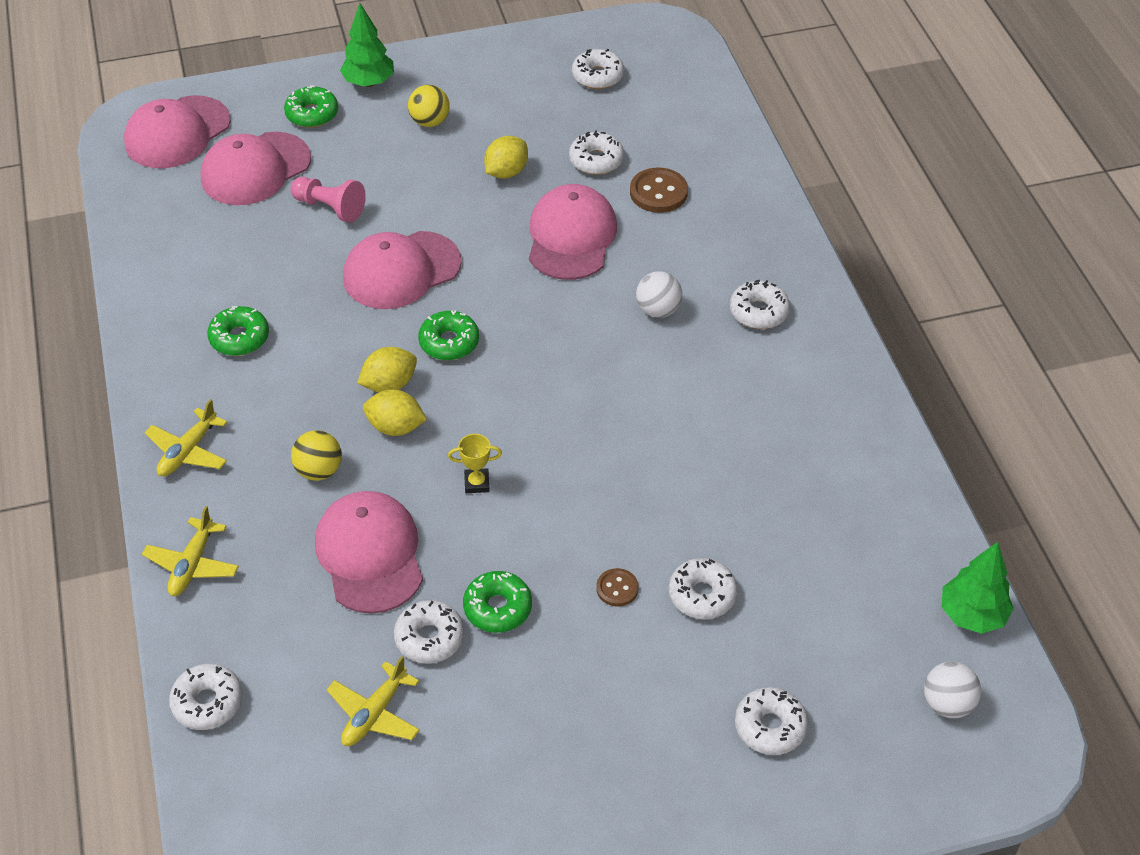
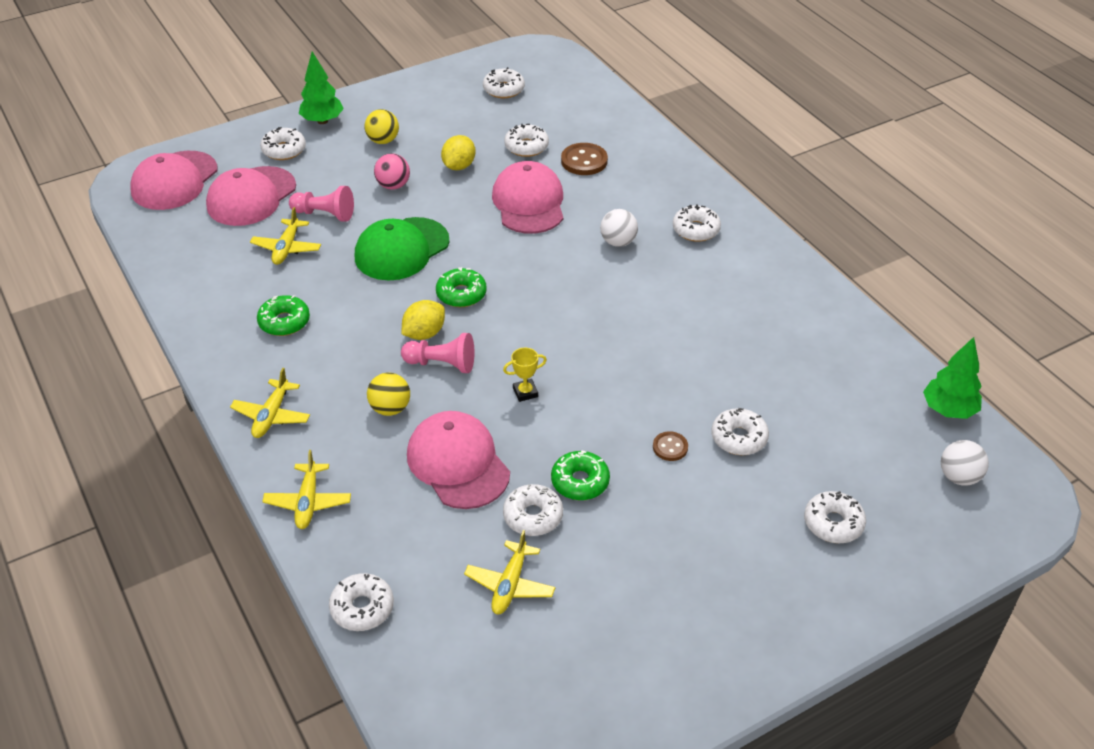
camera: 15 degrees left, 5 degrees down
(273, 244) = (287, 248): none -> yellow plane
(312, 114) = (284, 150): green donut -> white donut
(395, 427) = (442, 364): yellow lemon -> pink pawn
(401, 270) = (401, 249): pink cap -> green cap
(421, 184) = (393, 185): none -> pink ball

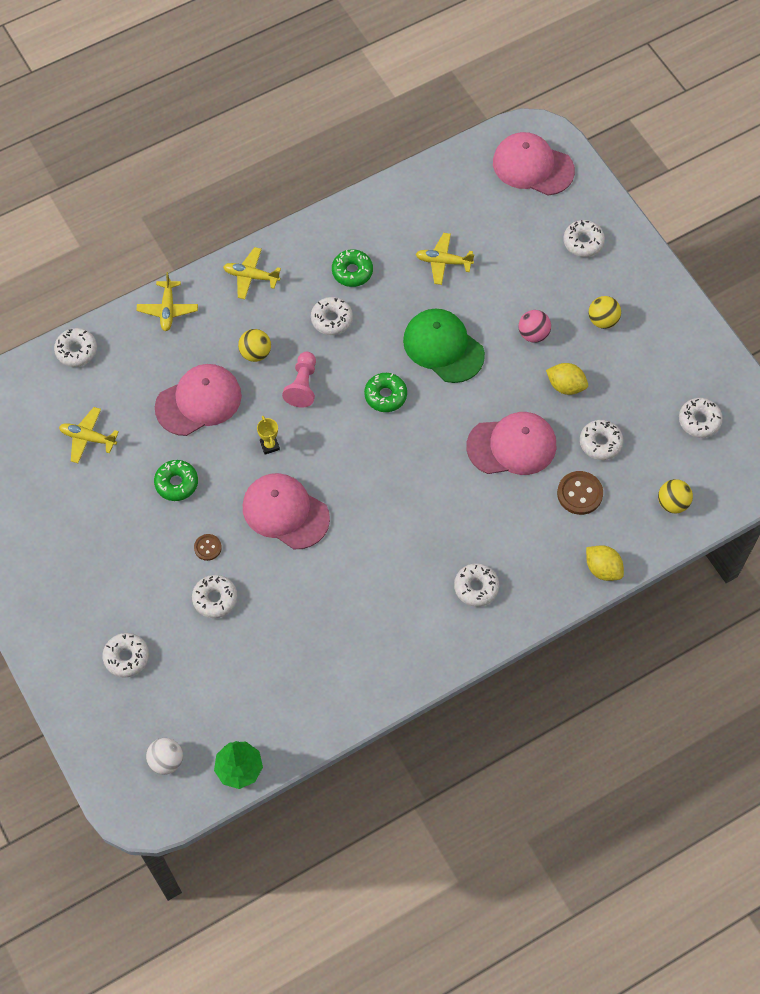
camera: 90 degrees right, 20 degrees up
(251, 196) = (513, 226): pink cap -> pink cap (285, 512)
(308, 502) = (168, 309): yellow plane -> yellow plane turned 90 degrees counterclockwise
(322, 121) = (631, 267): green tree -> none
(325, 214) = (490, 284): pink pawn -> none
(424, 333) = (337, 371): yellow lemon -> yellow lemon (602, 569)
(533, 516) = (146, 452): white donut -> white donut (331, 319)
(592, 107) = (672, 503): none -> yellow ball
(618, 242) = (456, 519): white ball -> none

